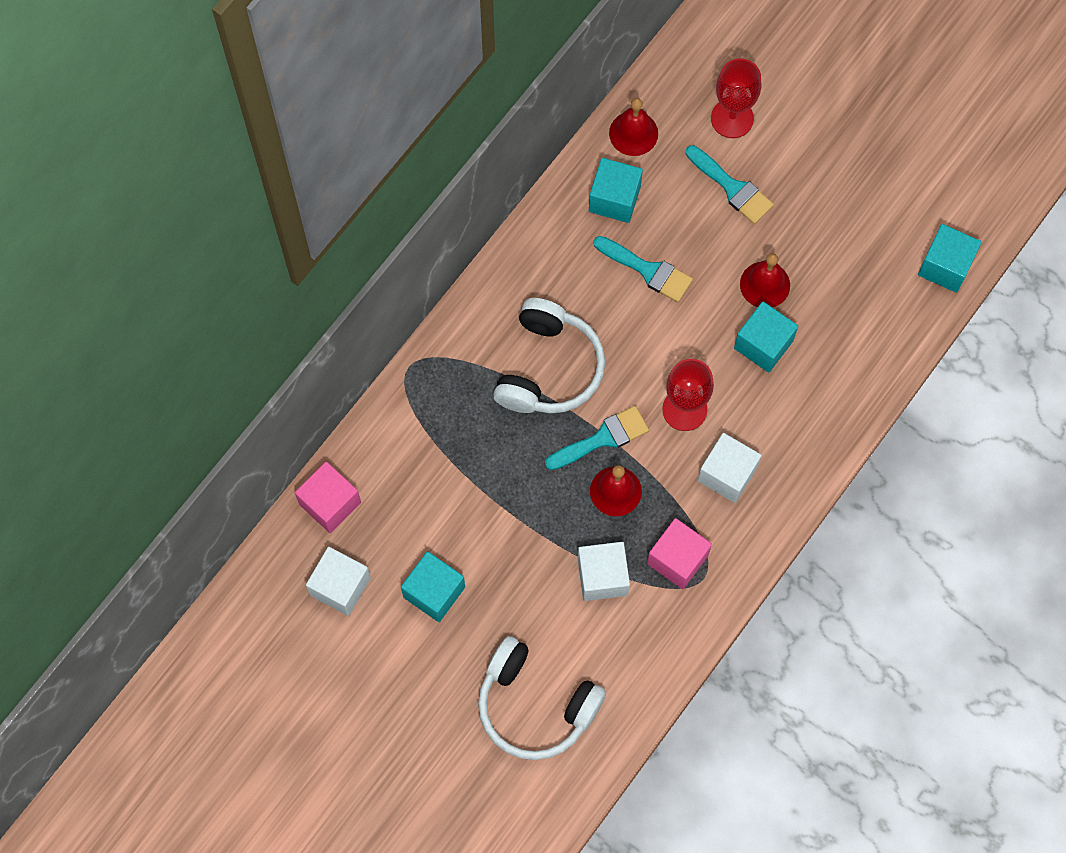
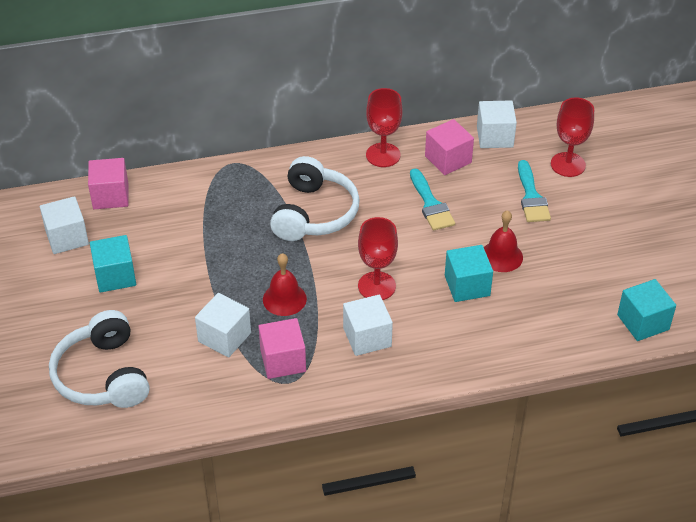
camera: 40 degrees right, 25 degrees down
(547, 241) = (383, 155): none -> red goblet
(549, 368) = (314, 213): white headphones -> white headphones turned 45 degrees counterclockwise
(603, 438) = (307, 267): turquoise brush -> none
(614, 199) = (448, 159): turquoise cube -> pink cube
(633, 133) = (494, 137): red bell -> white cube

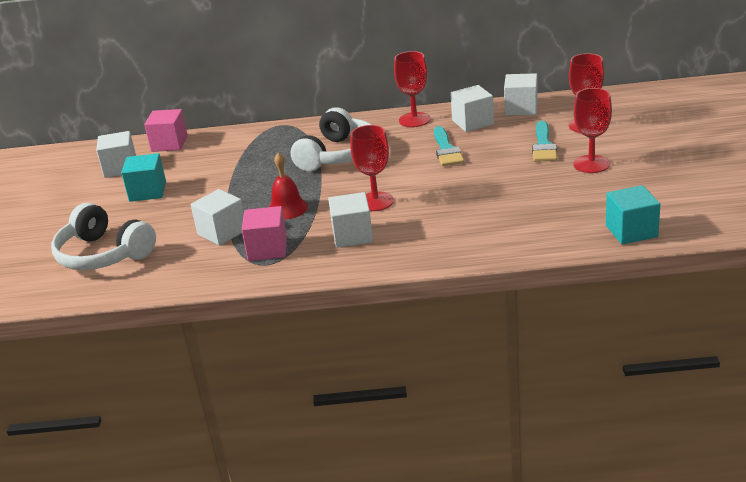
camera: 15 degrees right, 15 degrees down
(103, 375) = (103, 254): white headphones -> white headphones turned 45 degrees counterclockwise
(448, 159) = (472, 122): pink cube -> white cube
(467, 285) = (461, 202): turquoise cube -> none
(501, 256) = (501, 184): red bell -> none
(586, 225) = (591, 164): none -> red goblet

